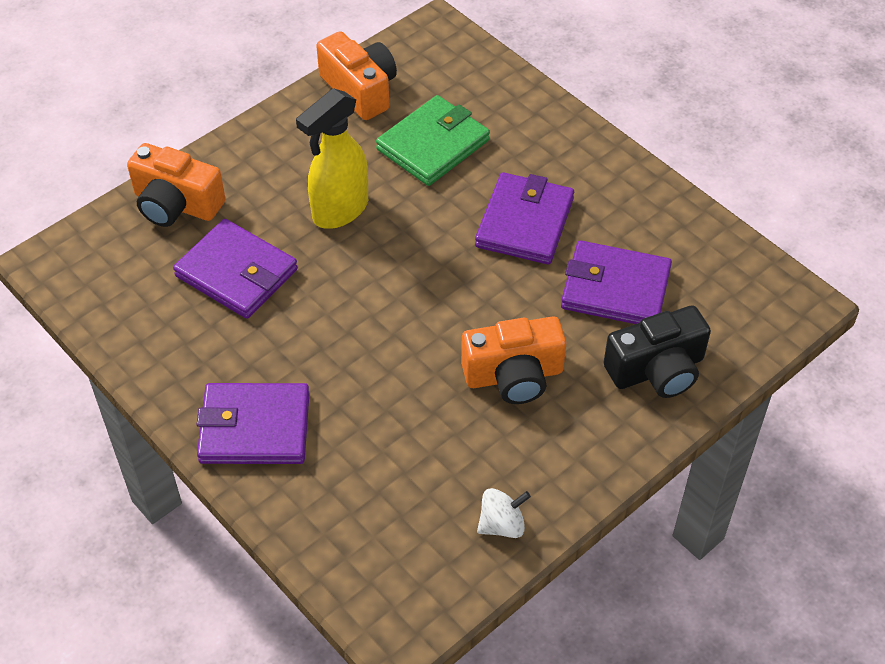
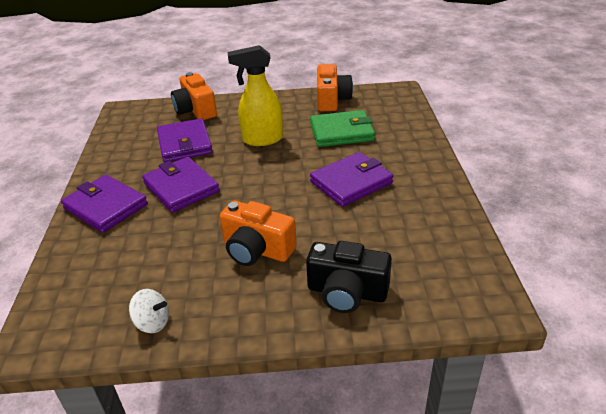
camera: 40 degrees right, 15 degrees down
(615, 288) = (369, 236): purple wallet -> purple wallet (181, 187)

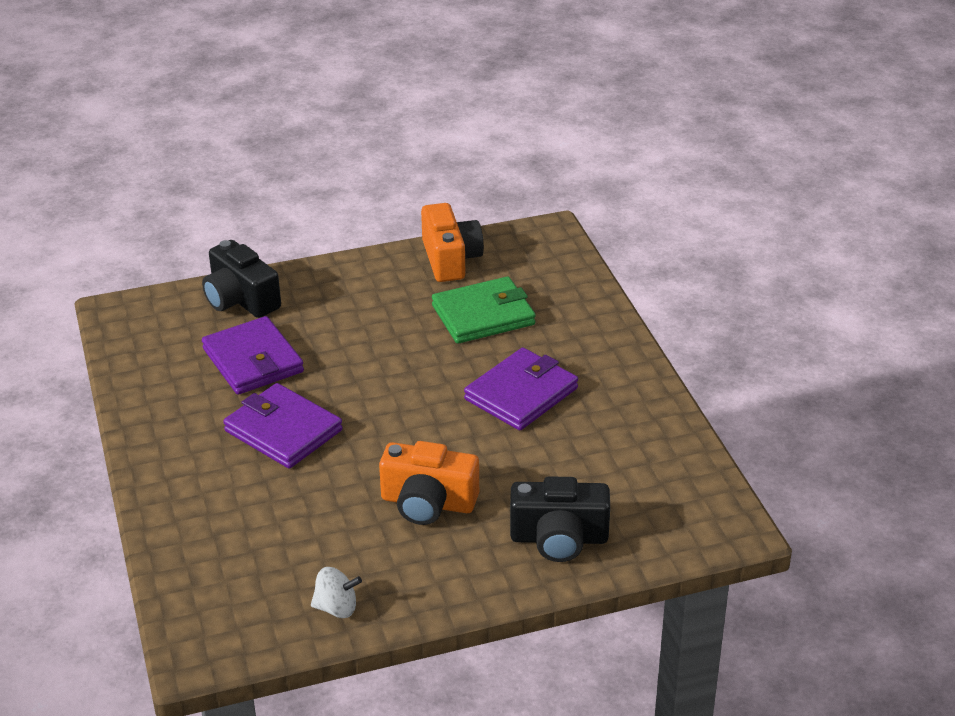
camera: 15 degrees left, 0 degrees up
(105, 206) = (187, 472): purple wallet -> none
(195, 110) = (240, 299): orange camera -> black camera
(262, 139) = (369, 340): yellow spray bottle -> none

